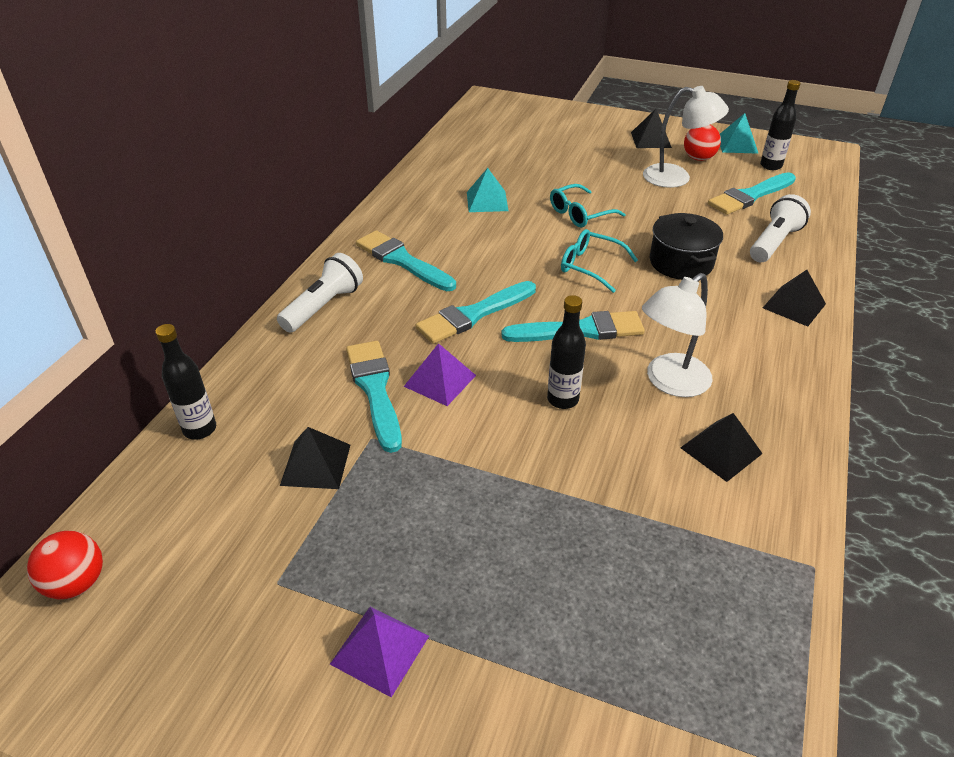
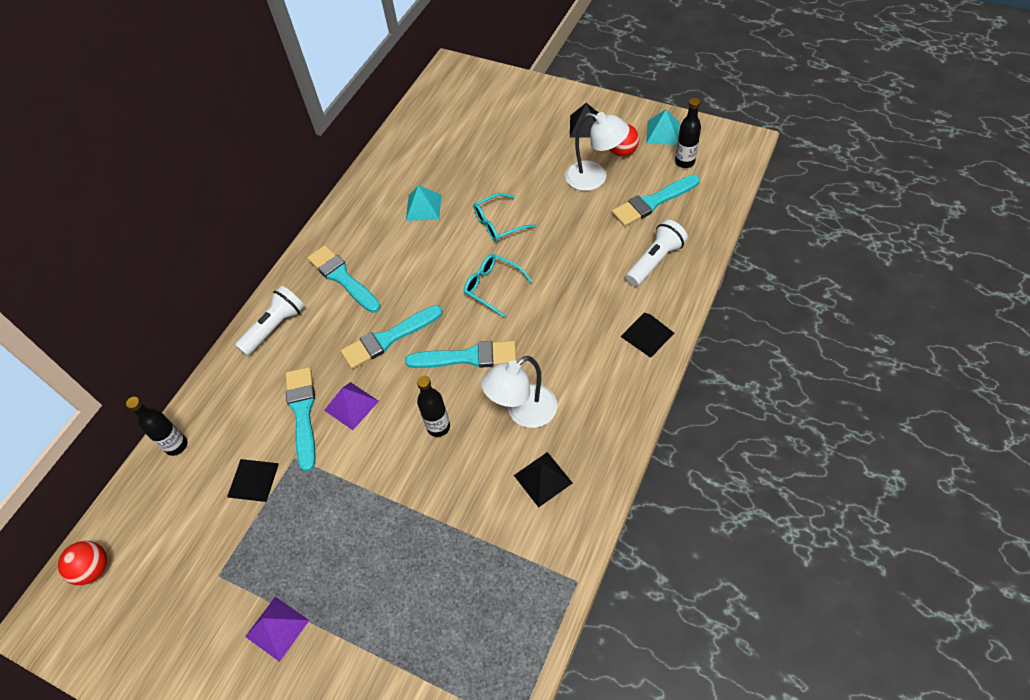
camera: 10 degrees right, 15 degrees up
(681, 262) = (568, 283): black pot -> none

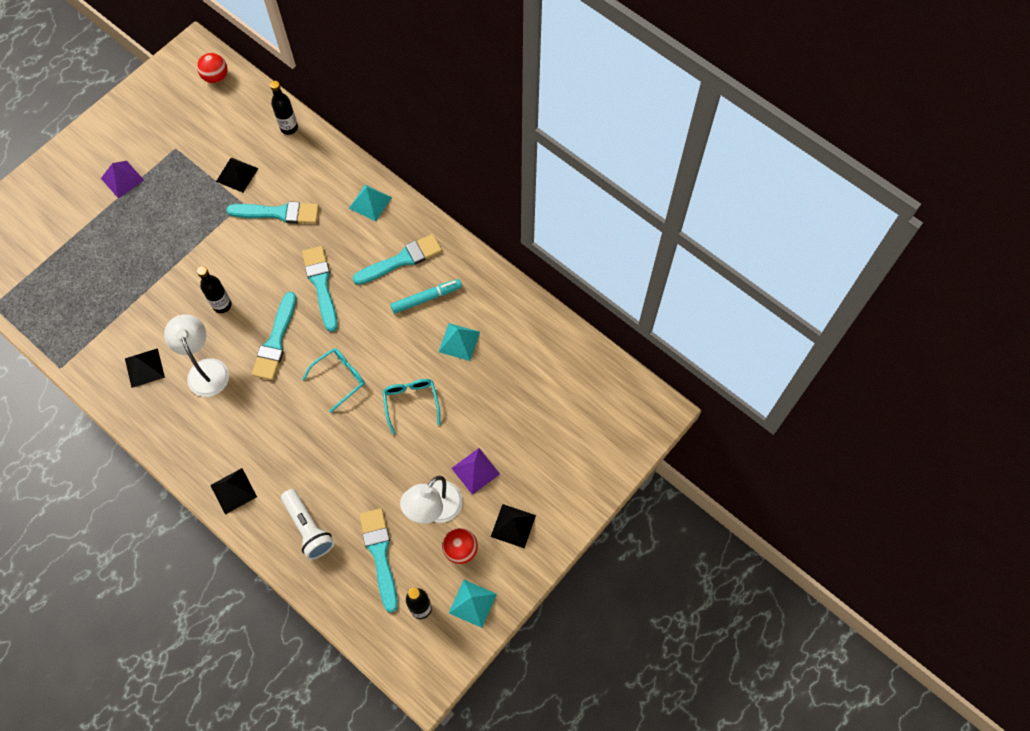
camera: 100 degrees right, 10 degrees up
(275, 327) = (370, 202): white flashlight -> turquoise pyramid
(351, 405) = (269, 247): purple pyramid -> purple pyramid (475, 471)
(382, 245) = (426, 298): none -> turquoise marker

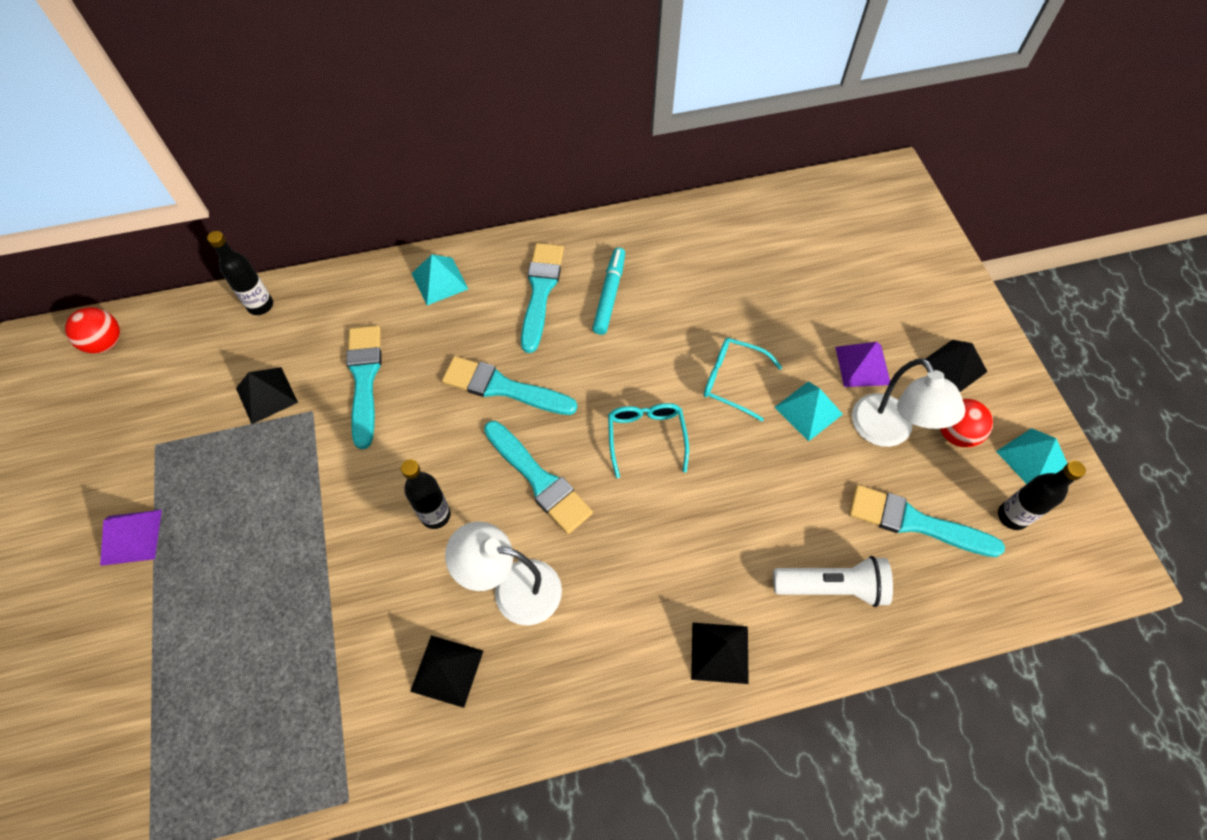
camera: 55 degrees left, 5 degrees down
(278, 213) = (364, 379): turquoise brush -> turquoise brush turned 45 degrees counterclockwise
(459, 341) = (688, 294): turquoise pyramid -> turquoise pyramid (808, 410)

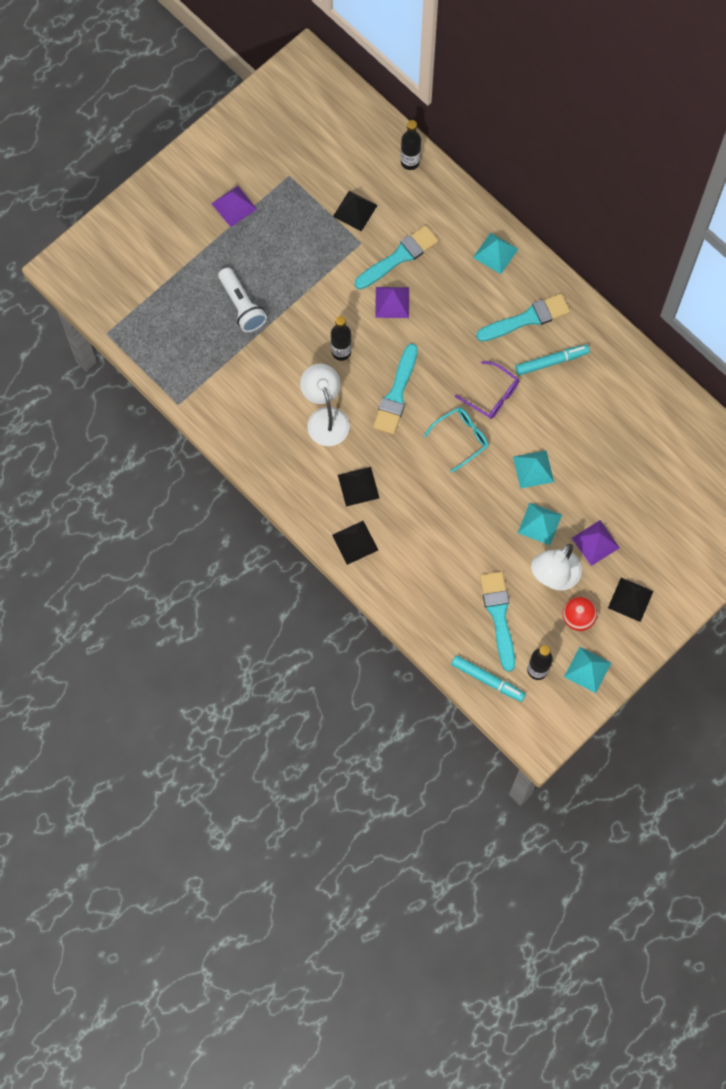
camera: 60 degrees right, 10 degrees up
(105, 343) = (331, 97): red ball -> none
(415, 418) = (392, 302): none -> purple pyramid
(447, 670) = (263, 411): black pyramid -> black pyramid (358, 486)
(503, 388) = (443, 338): turquoise brush -> none
(611, 374) = (492, 395): none -> purple glasses
(732, 381) = (533, 469): turquoise glasses -> turquoise pyramid
(831, 587) = (429, 585): white flashlight -> white flashlight (242, 306)
(1005, 585) = (488, 680): none -> turquoise marker

